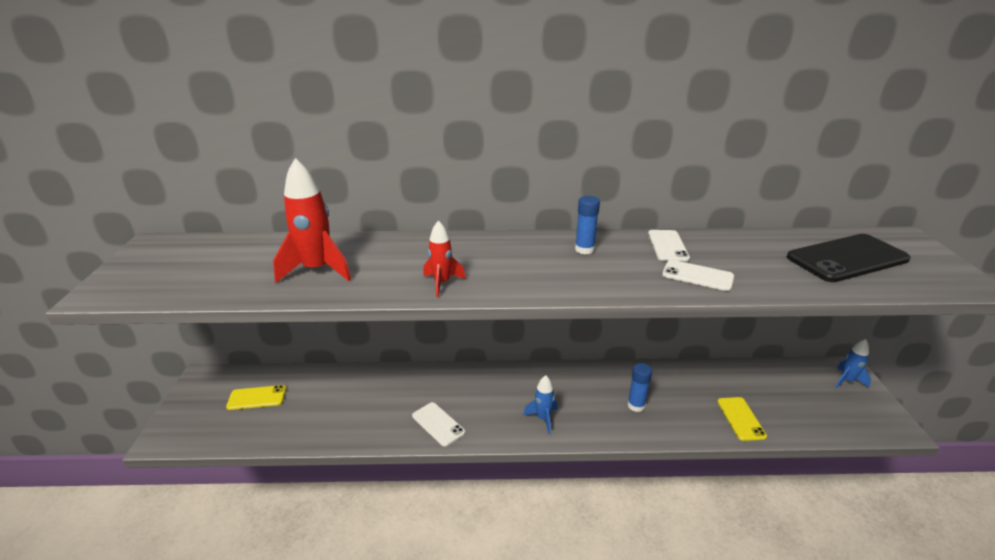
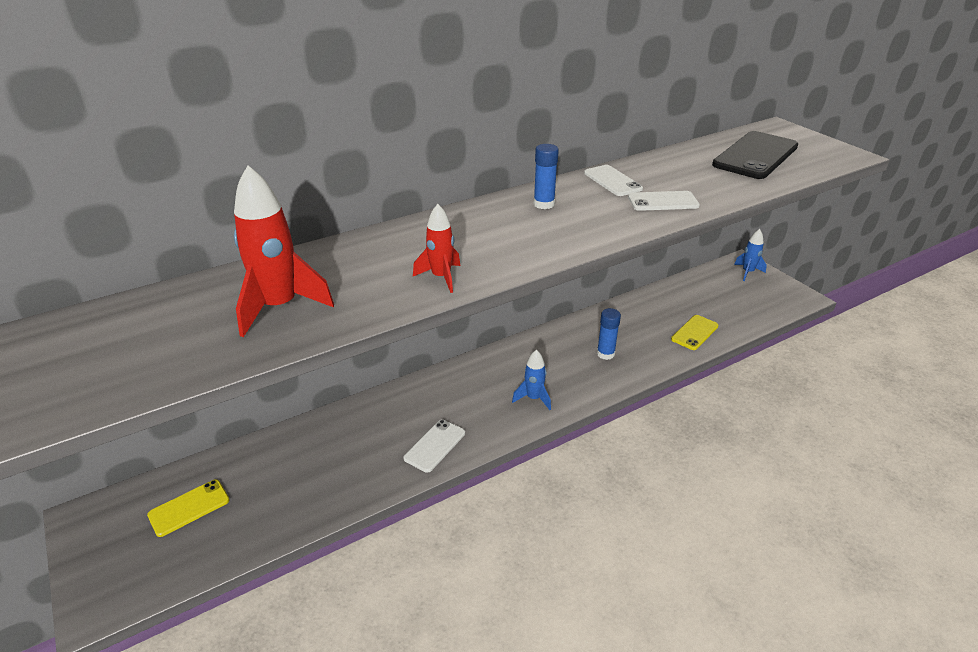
camera: 30 degrees left, 5 degrees up
(438, 424) = (435, 445): white phone -> white phone turned 75 degrees counterclockwise
(741, 418) = (694, 332): yellow phone -> yellow phone turned 75 degrees clockwise

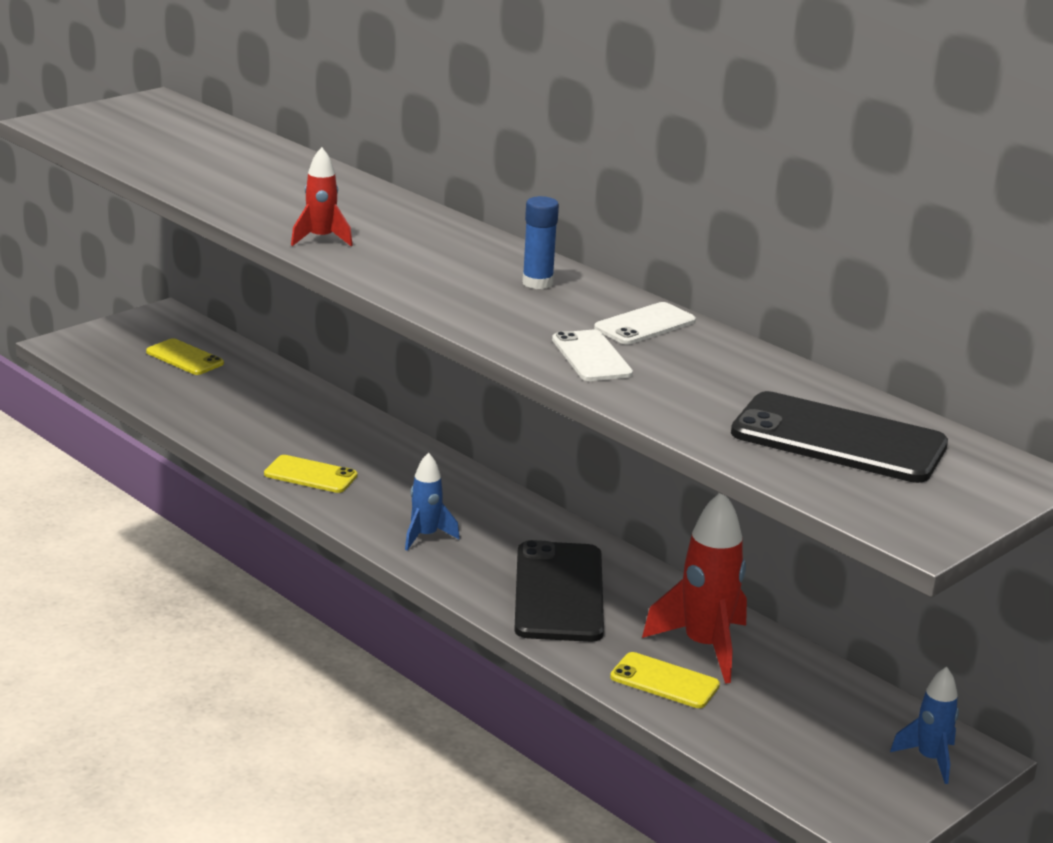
camera: 75 degrees right, 10 degrees down
(279, 307) = (241, 180): red rocket -> red rocket (704, 647)
(435, 445) = (310, 475): white phone -> yellow phone
(605, 354) = (559, 592): blue glue stick -> black phone

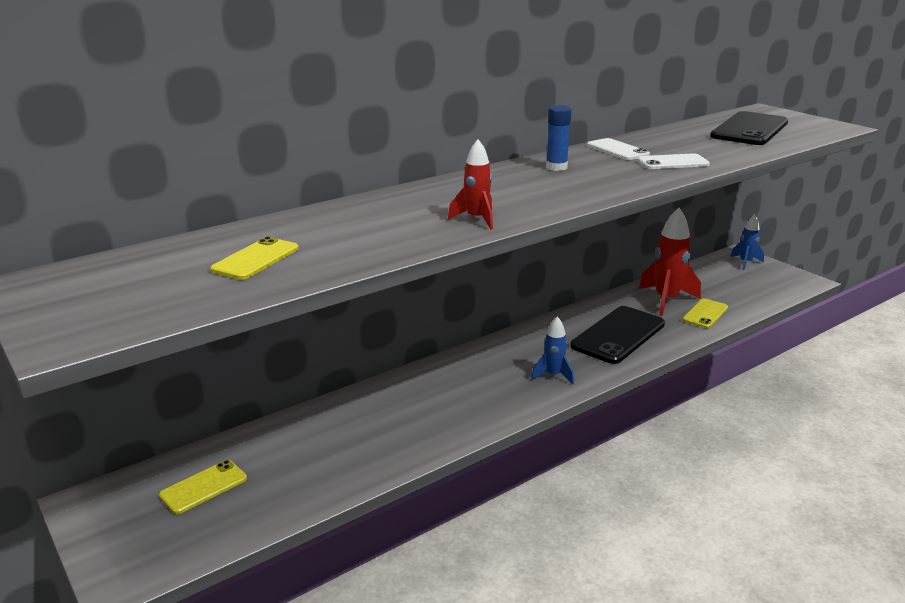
camera: 80 degrees left, 0 degrees up
(310, 475) = (459, 420): yellow phone -> yellow phone (256, 259)
(559, 592) = (618, 335): black phone -> black phone turned 60 degrees counterclockwise

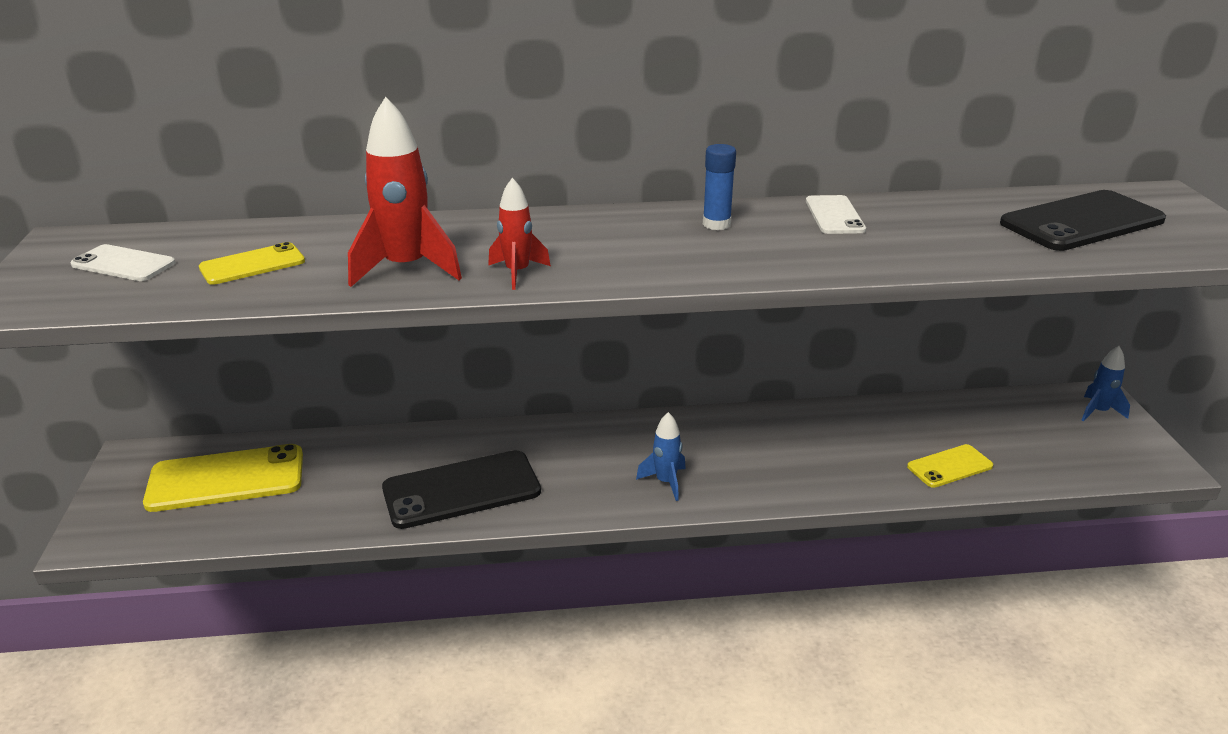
camera: 30 degrees right, 5 degrees up
(203, 487) = (226, 479): yellow phone -> yellow phone, size x1.79
(618, 335) = (799, 458): black phone -> black phone (461, 490)
(666, 300) = (916, 432): red rocket -> red rocket (406, 268)
(672, 162) = (877, 250): white phone -> white phone (123, 264)

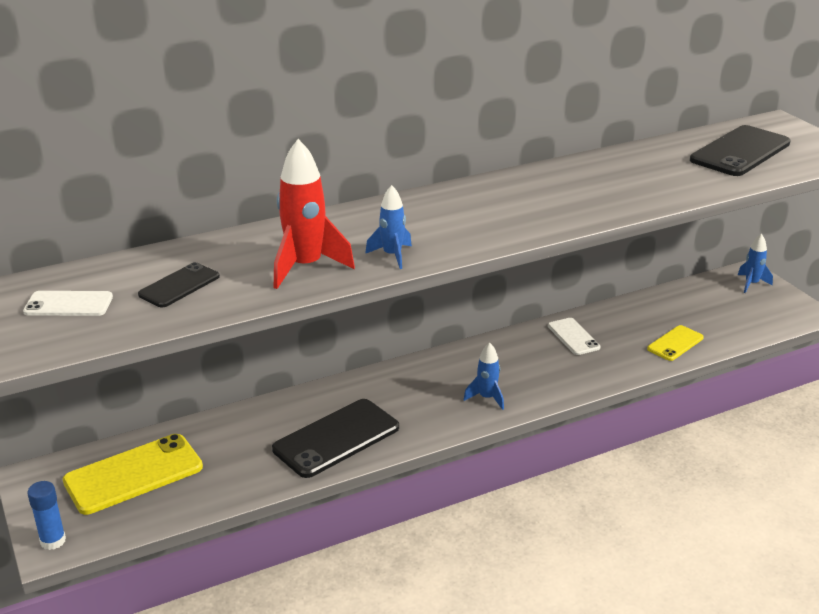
camera: 20 degrees left, 0 degrees up
(252, 265) = (179, 285): yellow phone -> black phone
(517, 273) = (392, 256): red rocket -> blue rocket
(716, 224) = (502, 193): blue glue stick -> blue glue stick (53, 541)
(834, 215) = (578, 172): white phone -> white phone (573, 337)

